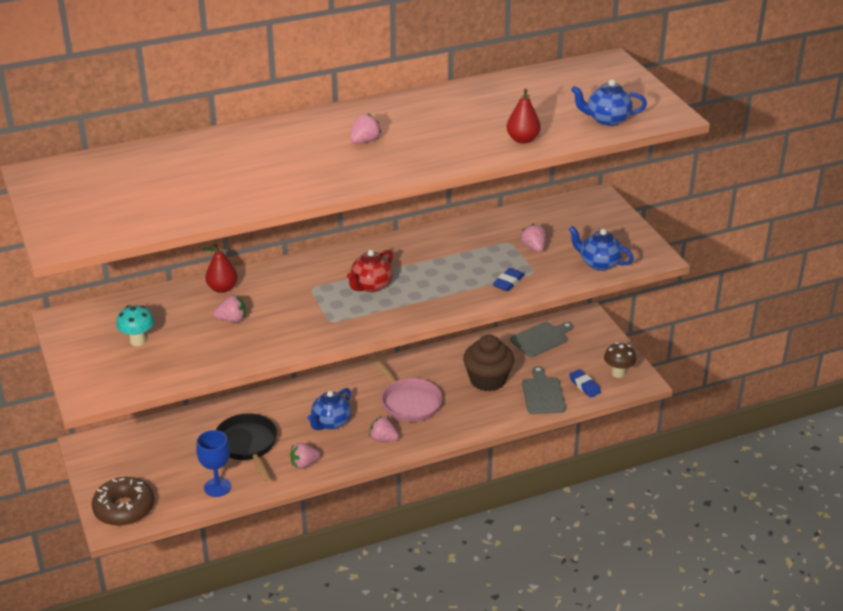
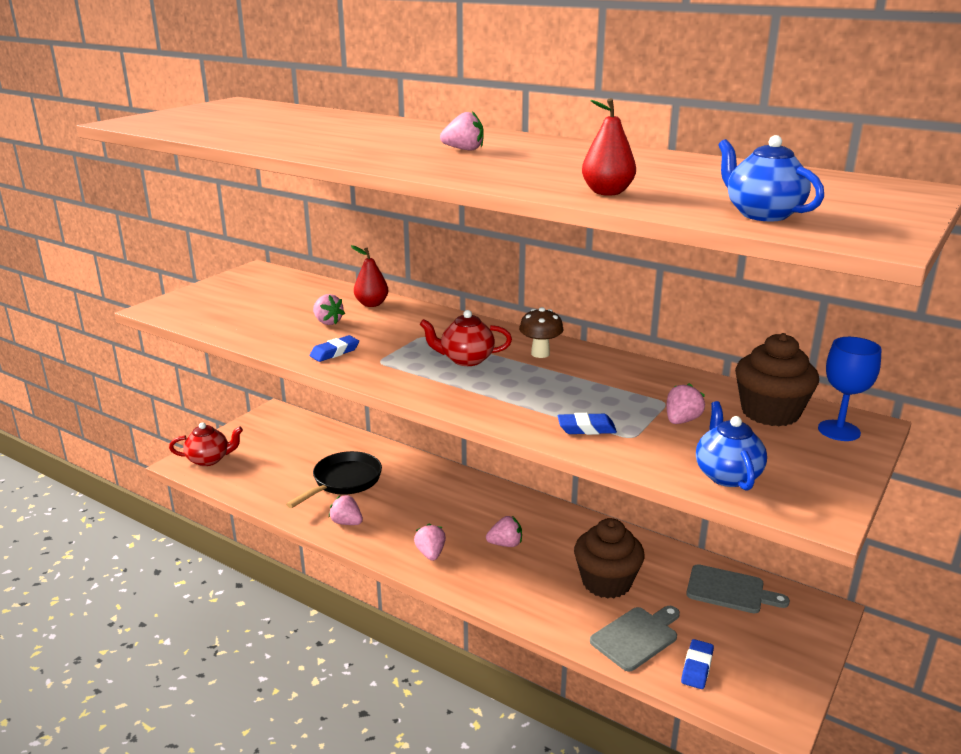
camera: 55 degrees right, 10 degrees down
(124, 508) = (209, 459): brown donut -> red teapot
(138, 341) = (254, 300): turquoise mushroom -> none
(217, 487) = (273, 491): blue goblet -> blue goblet (839, 430)
(292, 334) = (334, 352): none -> blue eraser
(330, 423) = (422, 511): blue teapot -> none
(408, 402) = (505, 544): pink pan -> pink strawberry
(556, 216) = (770, 412): none -> brown cupcake
(618, 373) = (761, 689): brown mushroom -> brown mushroom (540, 353)

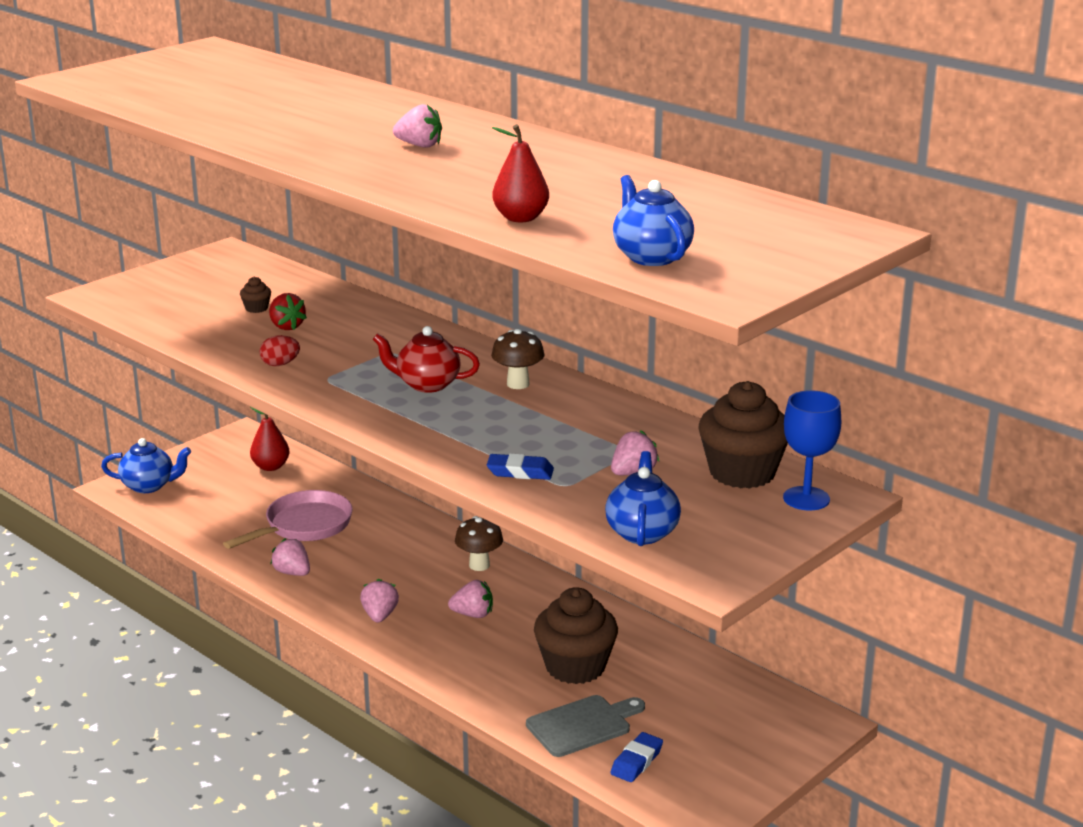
camera: 10 degrees right, 0 degrees up
(209, 459) = (149, 486): red teapot -> blue teapot
(297, 310) = (256, 308): none -> brown cupcake
(328, 322) = (286, 326): pink strawberry -> red strawberry
(334, 352) = (280, 364): blue eraser -> red egg
(344, 481) = (304, 526): black pan -> pink pan
(371, 304) = (347, 307): red pear -> red pear (270, 467)
(494, 501) = (479, 565): none -> brown mushroom
(729, 590) = (720, 690): grey cutting board -> none

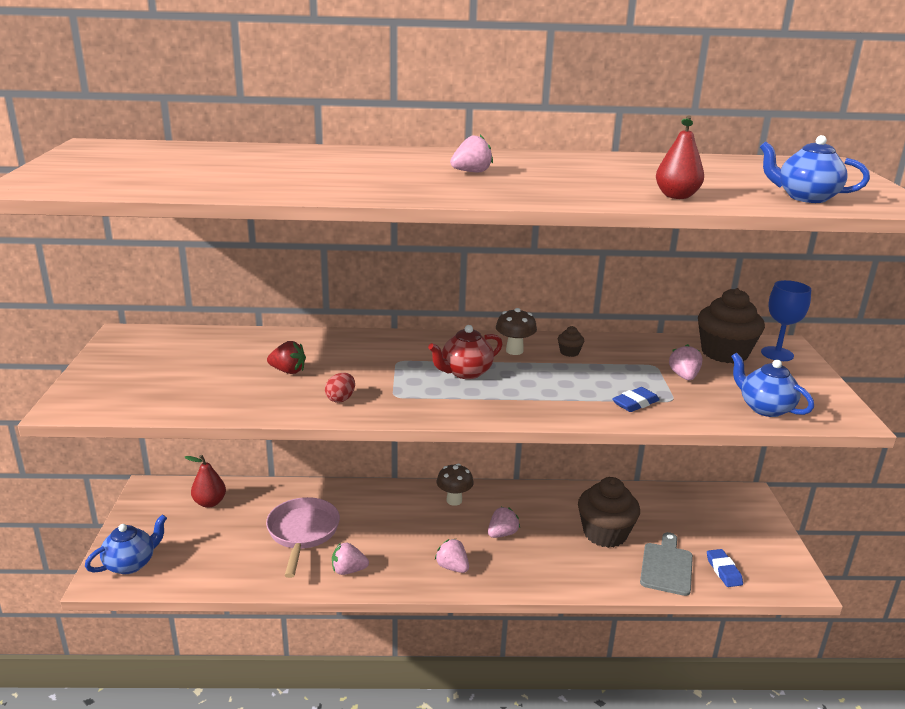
camera: 45 degrees left, 0 degrees up
(256, 308) = (237, 366): brown cupcake -> brown cupcake (569, 352)

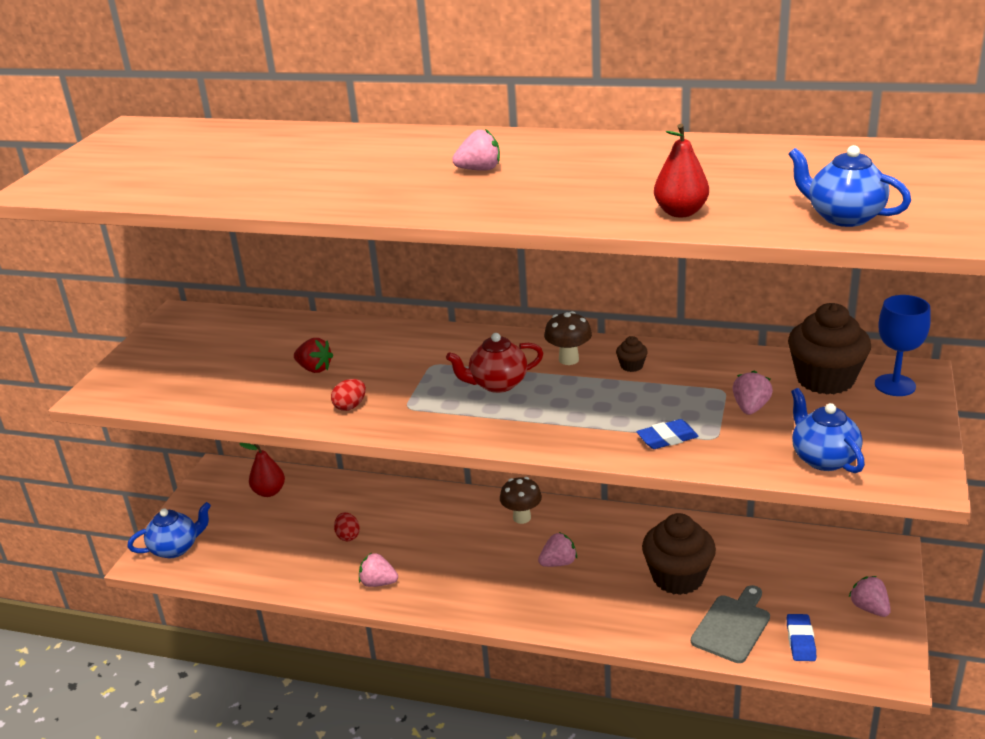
camera: 20 degrees right, 5 degrees up
(302, 533) = (348, 536): pink pan -> red egg
(452, 567) = (487, 594): pink strawberry -> pink strawberry (869, 608)

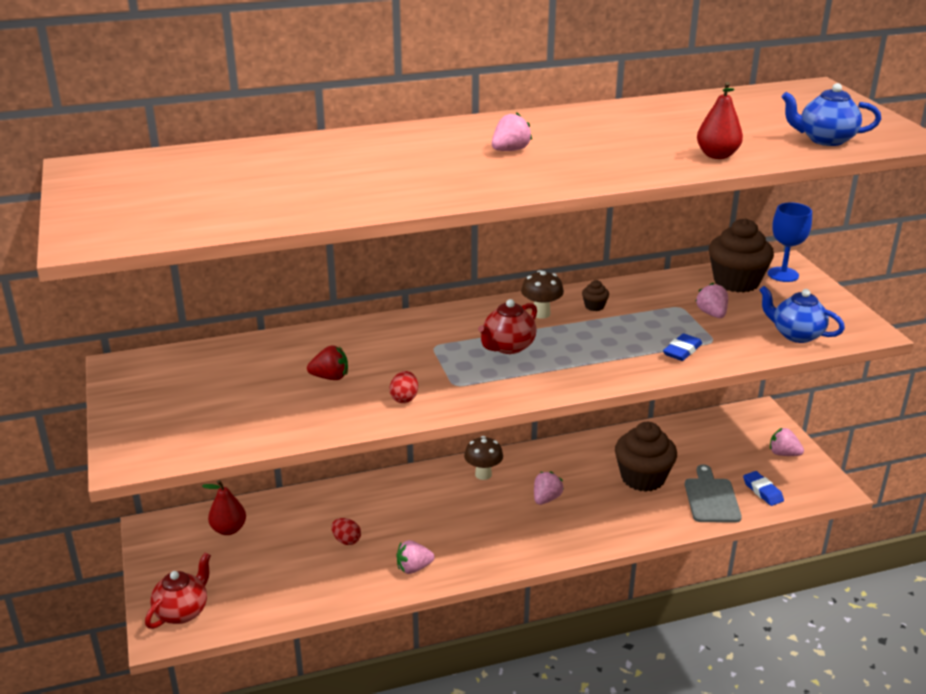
camera: 35 degrees left, 0 degrees up
(176, 548) = (182, 611): blue teapot -> red teapot

